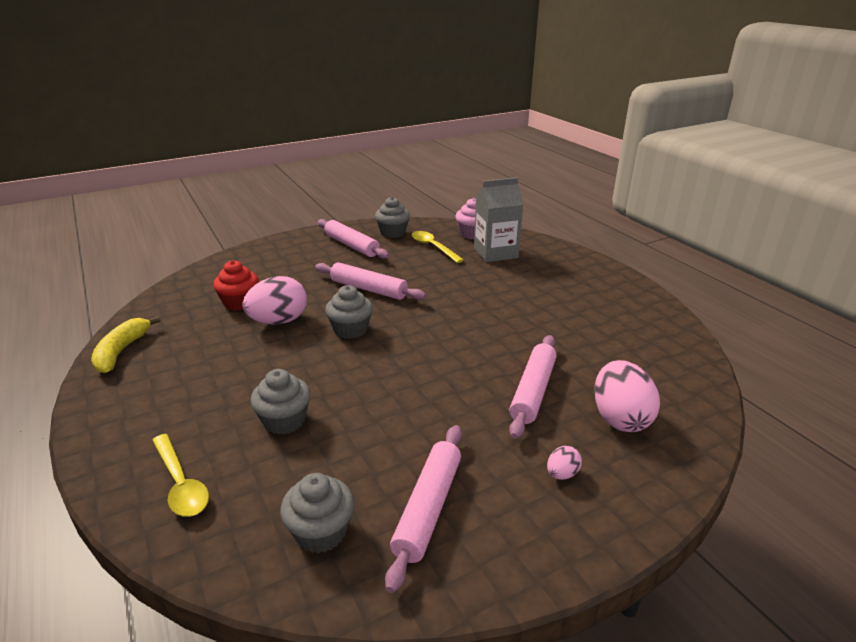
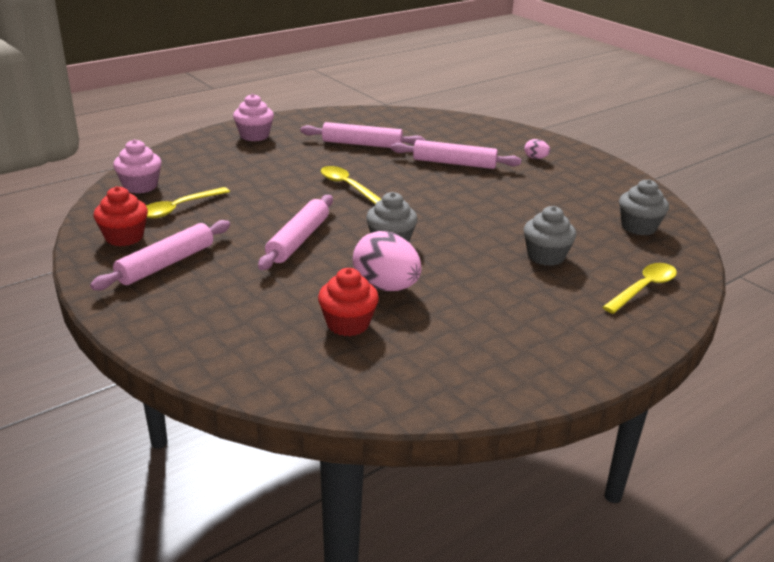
camera: 100 degrees left, 0 degrees up
(122, 351) = (490, 387): yellow banana -> none
(393, 233) = (124, 237): grey cupcake -> red cupcake
(428, 508) = (593, 195): pink rolling pin -> pink rolling pin (362, 144)
(467, 316) = (348, 187): none -> yellow spoon
(495, 253) = (200, 173): grey carton -> none
(585, 274) = (254, 136): none -> pink cupcake
(620, 418) = (470, 139): pink egg -> none

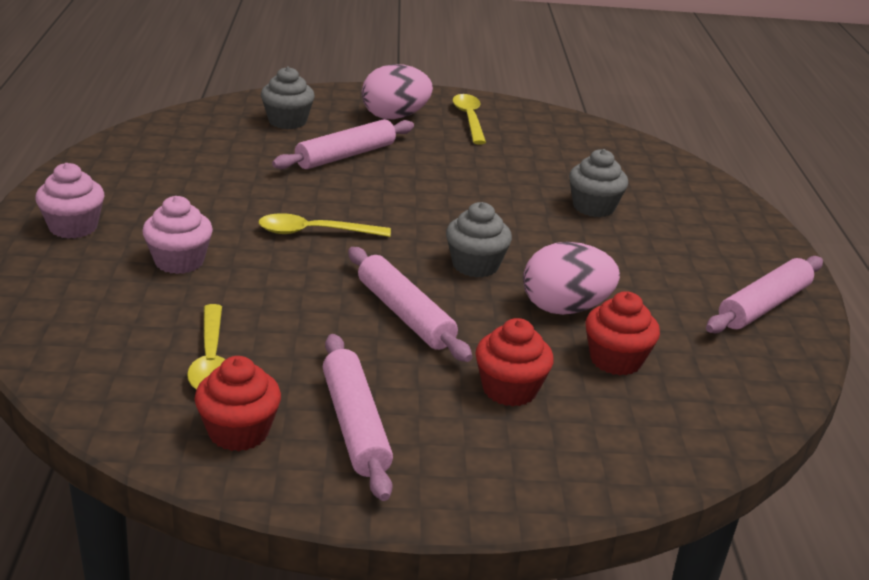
camera: 55 degrees left, 0 degrees up
(140, 186) = (96, 365): pink cupcake -> pink cupcake (179, 261)
(261, 297) = (509, 389): none -> red cupcake
(362, 144) = (216, 178): pink rolling pin -> pink rolling pin (764, 306)
(535, 158) = (394, 117): pink egg -> pink egg, size x2.17
(638, 227) = (588, 145): grey cupcake -> grey cupcake (287, 121)
(643, 288) = (691, 196): yellow spoon -> yellow spoon (469, 119)

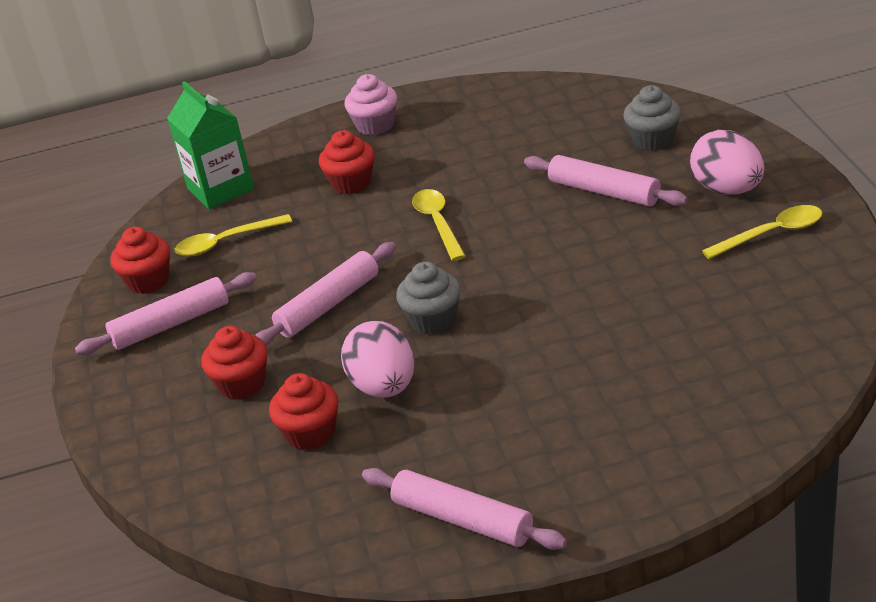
camera: 85 degrees right, 5 degrees up
(78, 346) = (220, 189): none -> green carton
(179, 261) = (351, 183): pink cupcake -> red cupcake
(593, 207) = (611, 365): grey cupcake -> none

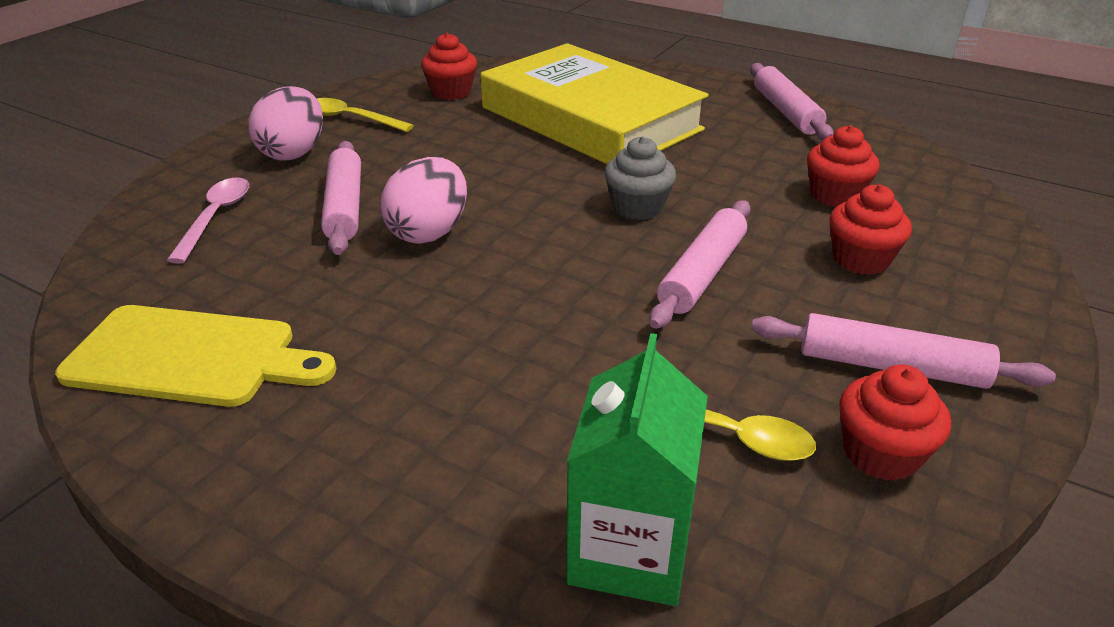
camera: 140 degrees left, 0 degrees up
(328, 305) = (702, 274): pink rolling pin -> pink rolling pin turned 60 degrees counterclockwise
(351, 183) = (478, 397): red cupcake -> red cupcake (451, 92)
(375, 125) = (298, 473): pink cupcake -> none
(384, 387) = (741, 190): pink egg -> pink egg (429, 232)
(438, 223) = (495, 277): yellow spoon -> none
(500, 111) = (190, 357): none -> yellow cutting board
(609, 372) = (590, 119): none -> yellow book
(653, 139) = (216, 217): grey cupcake -> pink spoon

